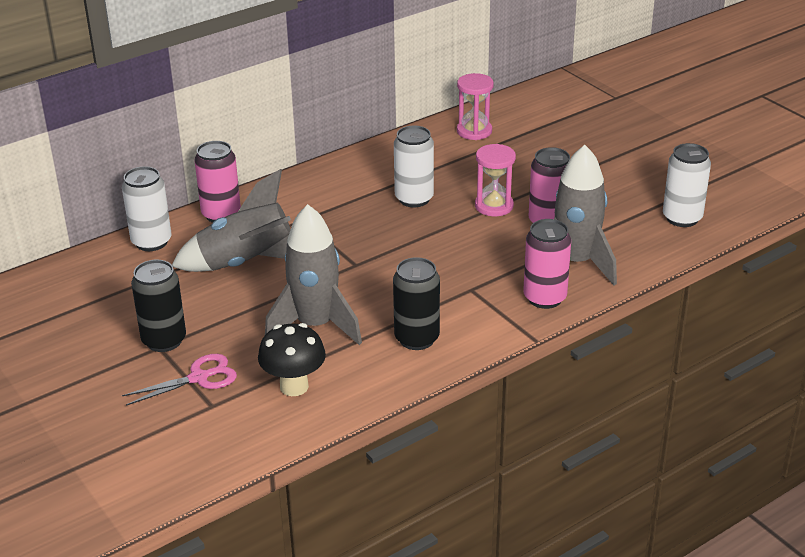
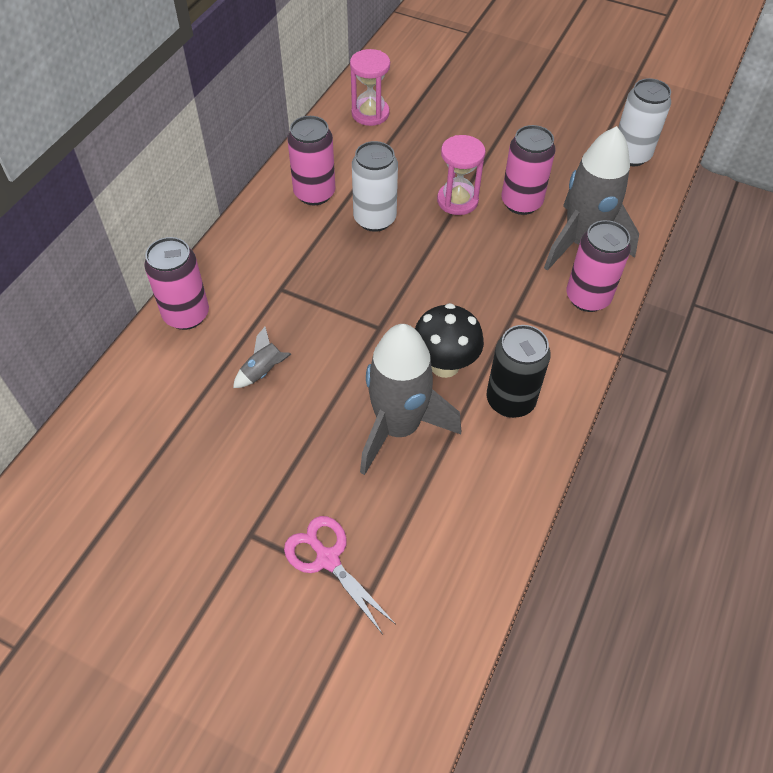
camera: 30 degrees left, 20 degrees up
(151, 242) = (133, 384): white can -> none
(164, 340) = (249, 522): black can -> none
(199, 378) = (327, 559): pink scissors -> pink scissors turned 75 degrees counterclockwise
(247, 263) = (263, 371): grey rocket -> grey rocket, size x0.40
(294, 386) = (437, 522): black mushroom -> black mushroom (444, 365)
(381, 170) = (314, 193): none -> pink can

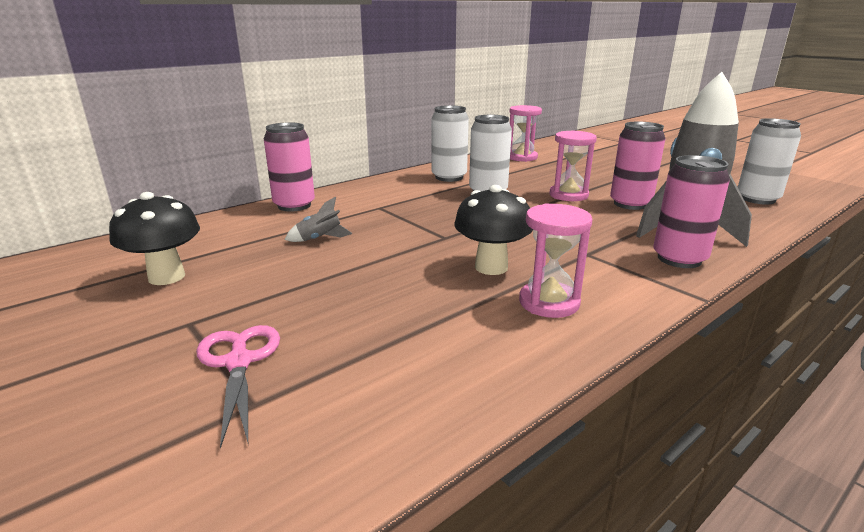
camera: 25 degrees right, 30 degrees down
(170, 484) = (167, 277): none -> black mushroom
(314, 193) = (449, 177): pink can -> white can
(398, 427) = (409, 293): grey rocket -> none
(510, 400) = (549, 302): black can -> pink hourglass

